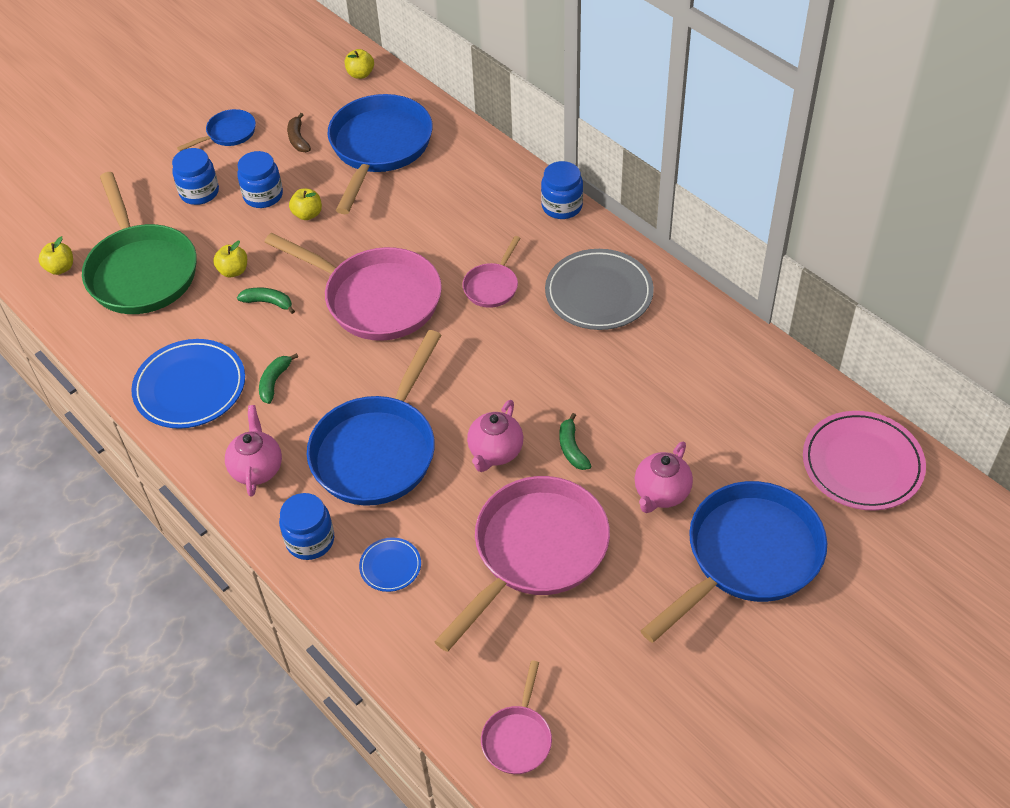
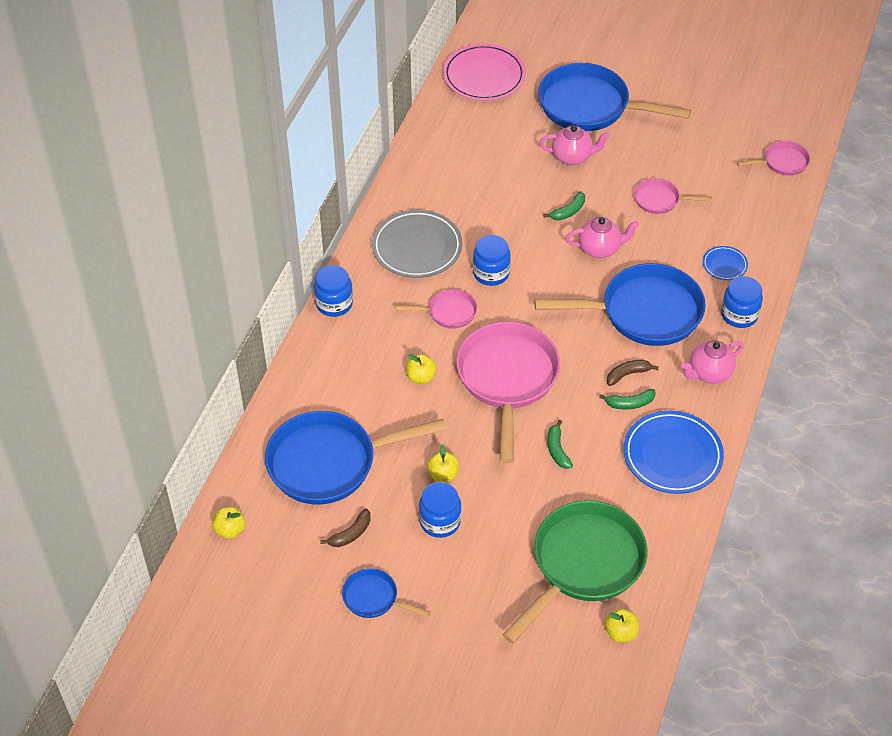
camera: 120 degrees left, 0 degrees up
(199, 192) = (465, 576): blue jar -> blue jar (491, 273)
(233, 271) = (540, 494): yellow apple -> yellow apple (421, 377)
(310, 397) = (627, 374): none -> brown banana
(535, 552) = (660, 200): pink pan -> pink pan, size x0.48

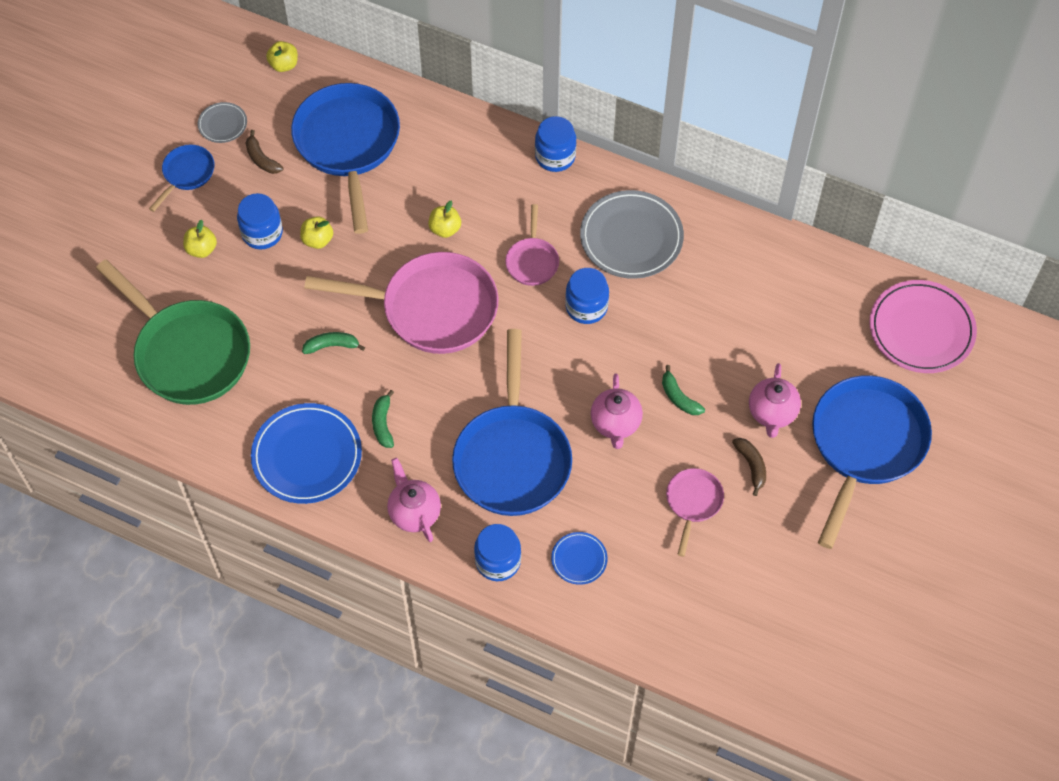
camera: 95 degrees right, 10 degrees up
(309, 575) = (222, 124): none -> grey plate
(621, 633) = (104, 376): yellow apple -> yellow apple (201, 249)
(627, 374) = (423, 427): brown banana -> brown banana (751, 466)
(782, 162) = (755, 664): pink pan -> none

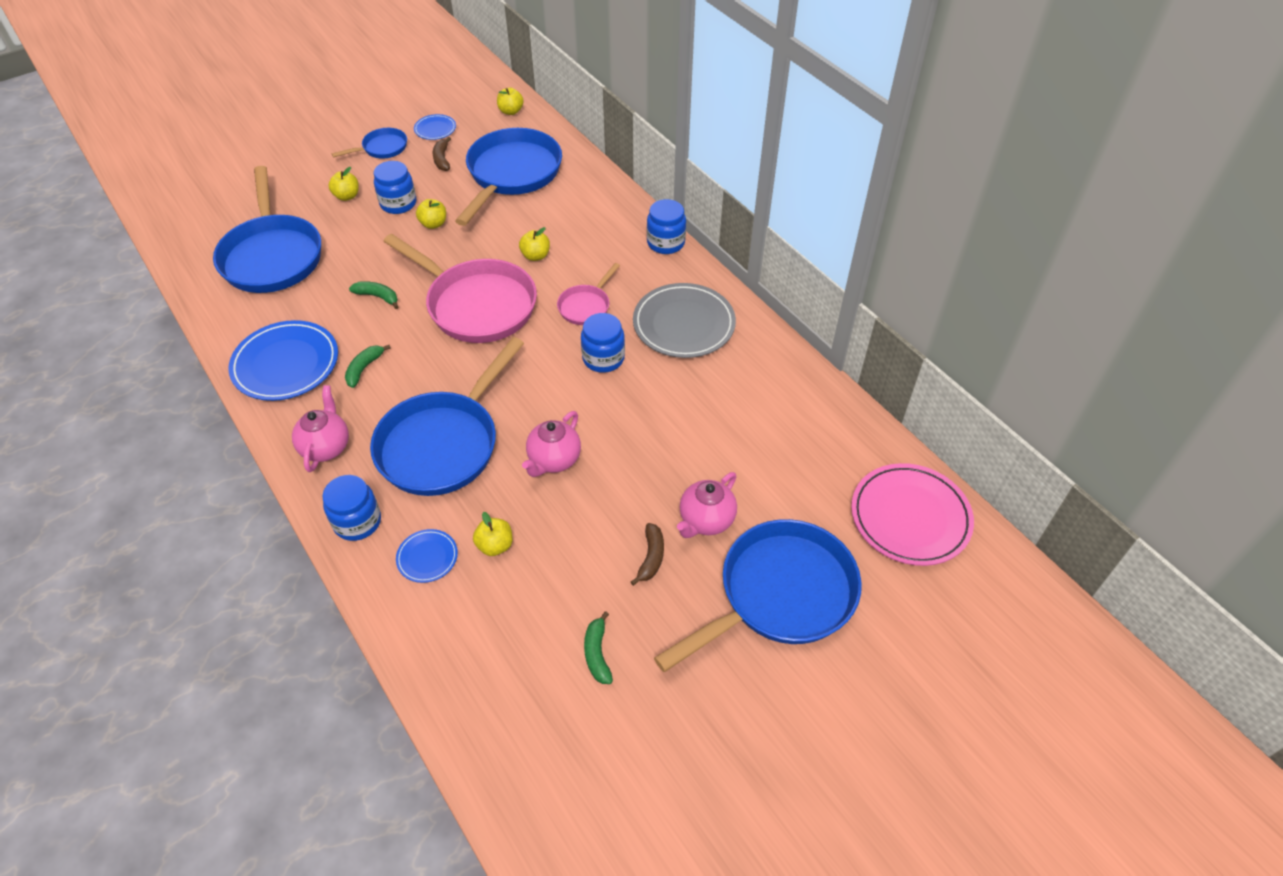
camera: 30 degrees right, 10 degrees down
(188, 353) = (272, 256): green pan -> blue pan
(222, 124) = (435, 129): grey plate -> blue plate
(624, 521) = (495, 545): none -> yellow apple
(679, 397) = (628, 465): green banana -> green banana (597, 653)
(693, 503) = (570, 562): pink pan -> none

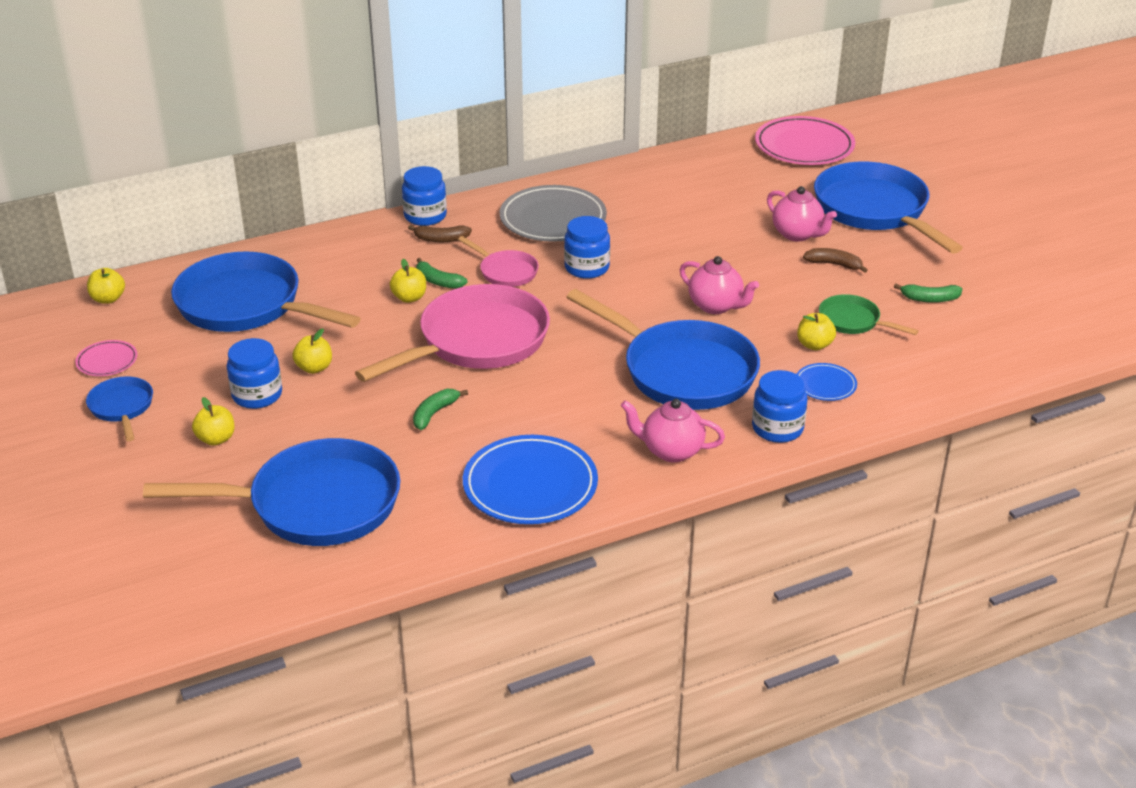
camera: 80 degrees left, 15 degrees down
(364, 368) = (555, 424): green banana -> green banana (438, 281)
(435, 129) = (107, 361): blue plate -> pink plate
(442, 159) = (180, 357): brown banana -> brown banana (441, 239)
(542, 578) = (853, 321): none -> green pan

